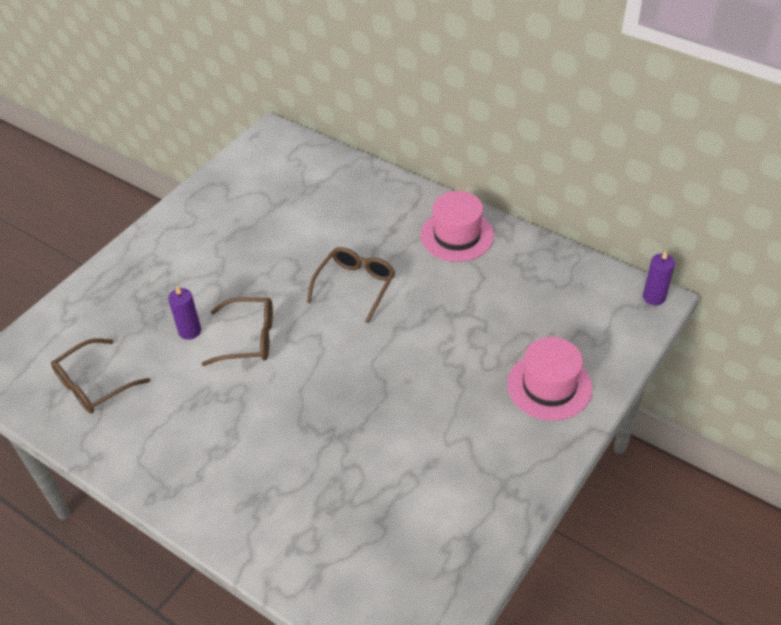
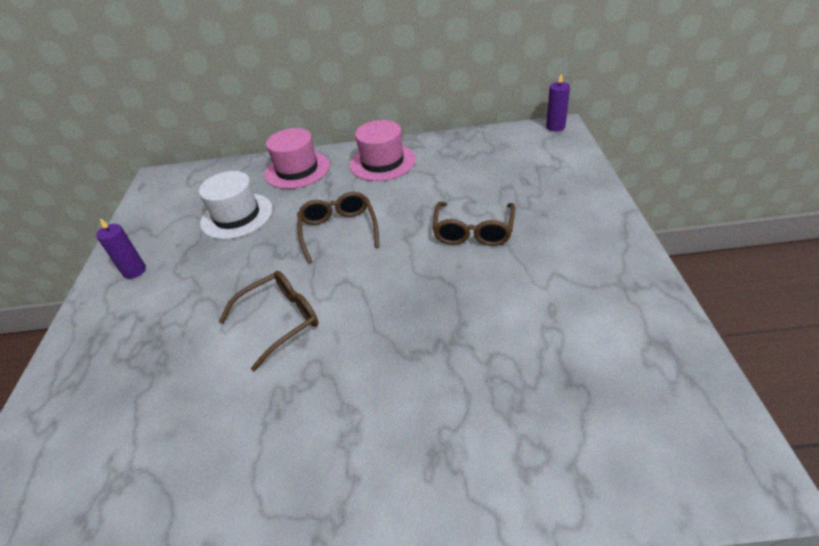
camera: 35 degrees left, 5 degrees down
(94, 385) = (134, 472): brown glasses -> brown glasses (473, 231)
(190, 331) = (210, 351): purple candle -> purple candle (134, 271)
(297, 218) = (237, 216): none -> white hat
(549, 386) = (563, 206): pink hat -> pink hat (297, 170)

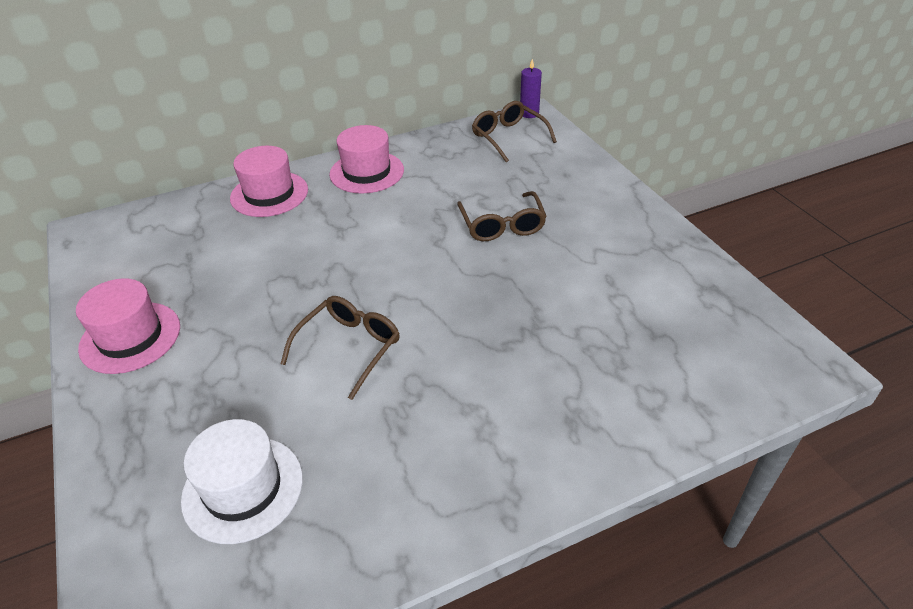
camera: 25 degrees left, 0 degrees up
(134, 271) = (130, 337): purple candle -> pink hat
(237, 216) = (225, 255): white hat -> white hat (243, 488)
(338, 231) = (359, 249): brown glasses -> brown glasses (508, 137)

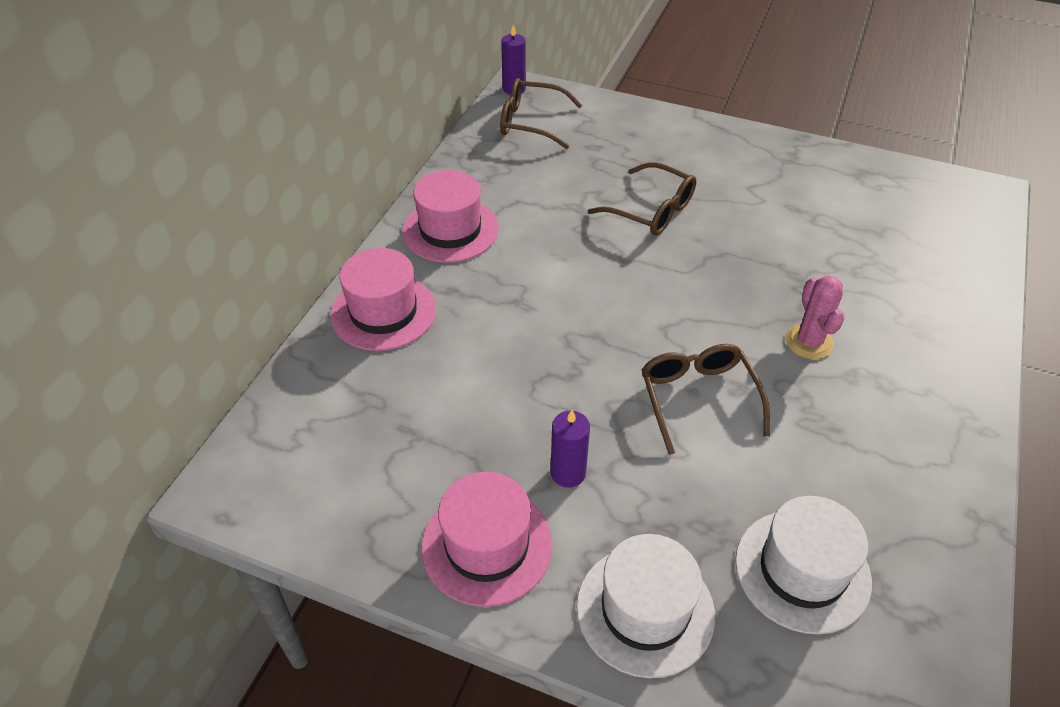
camera: 45 degrees left, 5 degrees up
(138, 431) = (645, 610): none -> white hat
(219, 333) = (568, 473): none -> purple candle
(475, 367) = (809, 342): none -> pink cactus

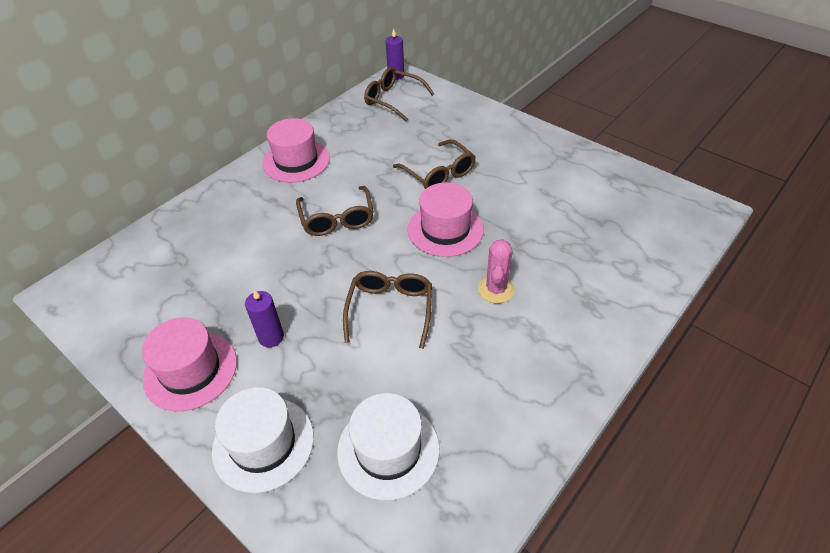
camera: 20 degrees right, 0 degrees up
(383, 312) = (222, 204): pink hat -> pink hat (445, 229)
(556, 297) = (337, 219): none -> brown glasses

